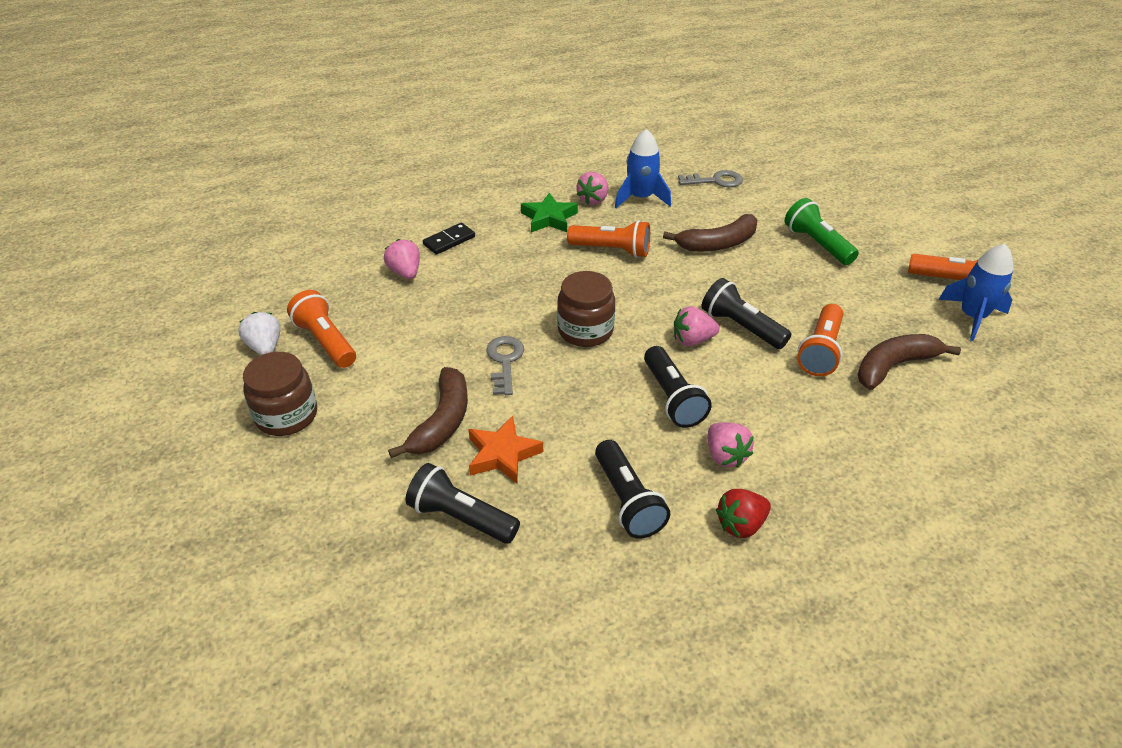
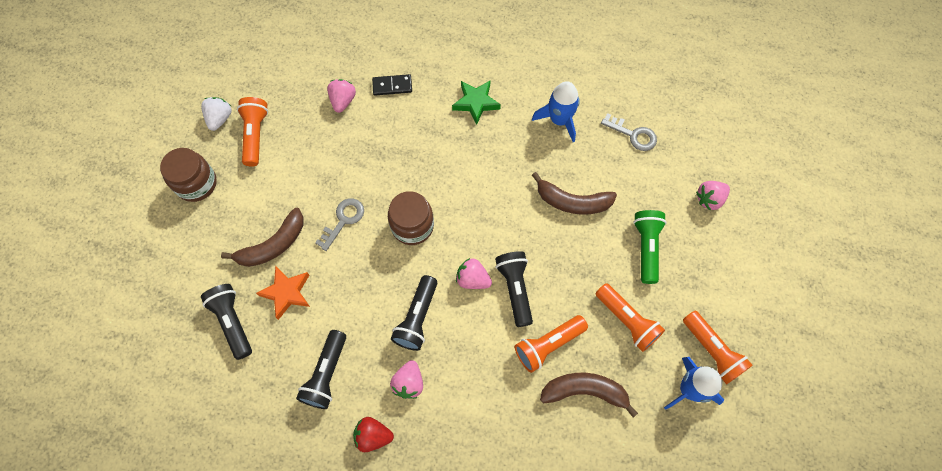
camera: 35 degrees right, 25 degrees up
(593, 200) = (523, 102): pink strawberry -> pink strawberry (709, 199)
(612, 250) = (492, 162): orange flashlight -> orange flashlight (627, 321)

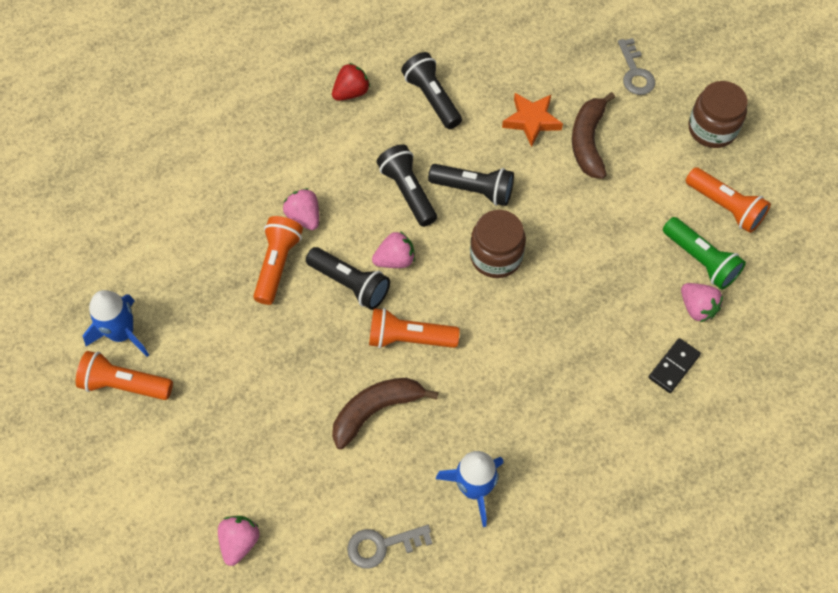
camera: 135 degrees right, 5 degrees down
(220, 119) = (774, 192): white strawberry -> none
(232, 322) = (544, 69): black flashlight -> black flashlight (474, 190)
(343, 220) = (558, 209): grey key -> grey key (635, 73)
(409, 383) = (363, 144): pink strawberry -> pink strawberry (304, 217)
(476, 103) = (575, 427): green star -> none
(585, 391) = (213, 256): brown banana -> none
(627, 321) = (225, 344): orange flashlight -> orange flashlight (409, 338)
(646, 248) = (263, 428): green flashlight -> green flashlight (700, 260)

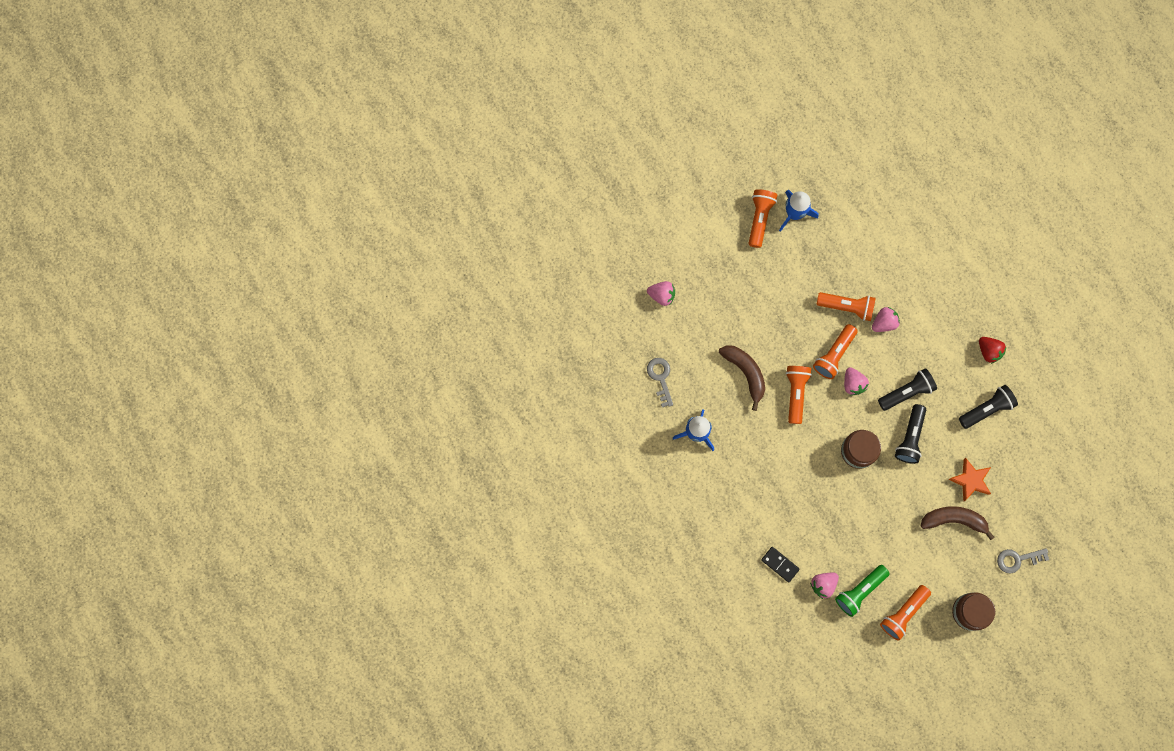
camera: 90 degrees right, 15 degrees up
(350, 284) = (834, 354): black flashlight -> orange flashlight

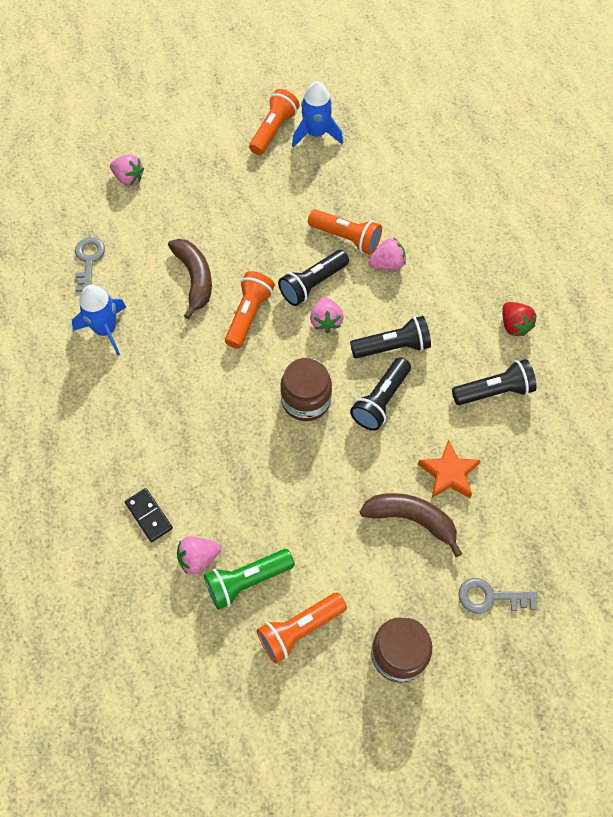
camera: 15 degrees right, 15 degrees down
(834, 354) = (313, 284): orange flashlight -> black flashlight

